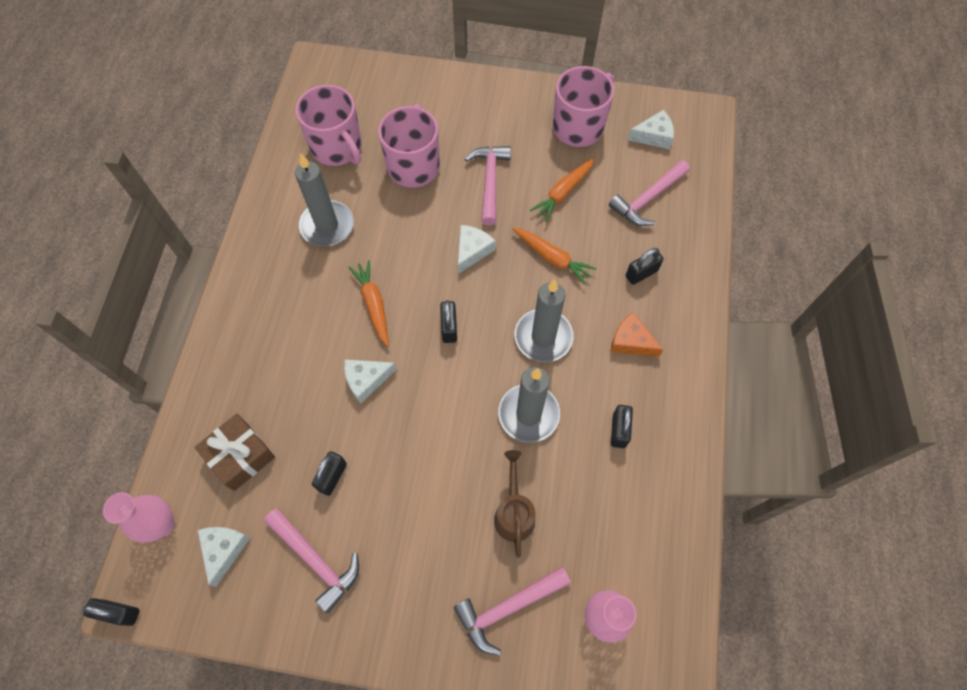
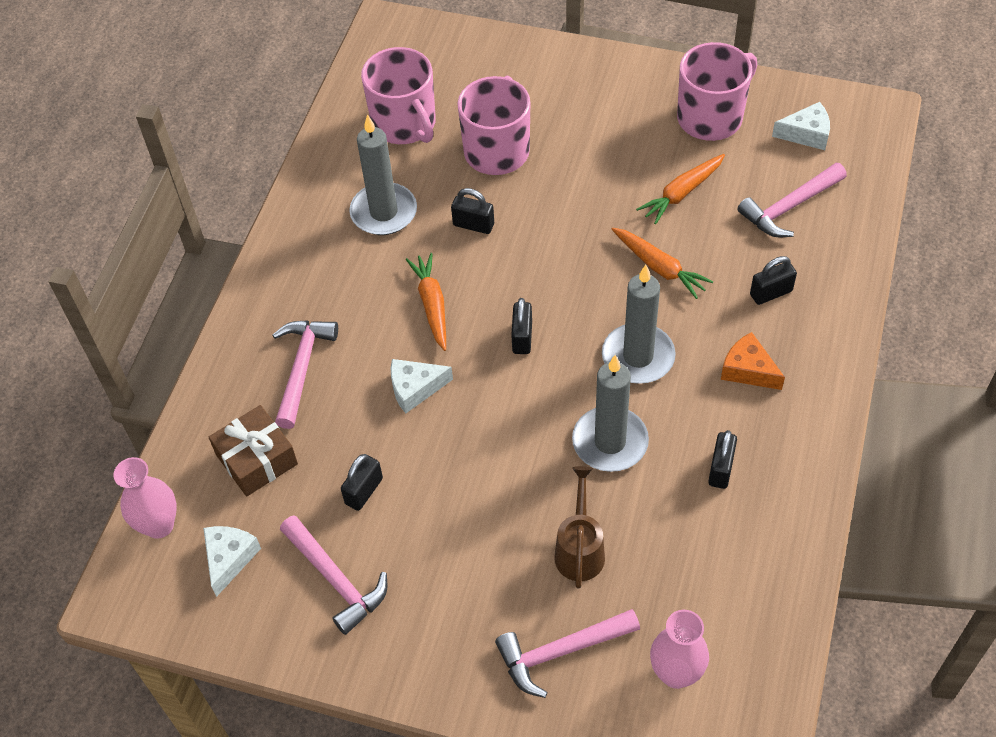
camera: 10 degrees right, 10 degrees down
(119, 612) = (103, 614): black padlock -> black padlock (473, 225)
(472, 251) = (560, 252): white cheese -> none
(490, 181) = (590, 174): pink hammer -> pink hammer (302, 368)

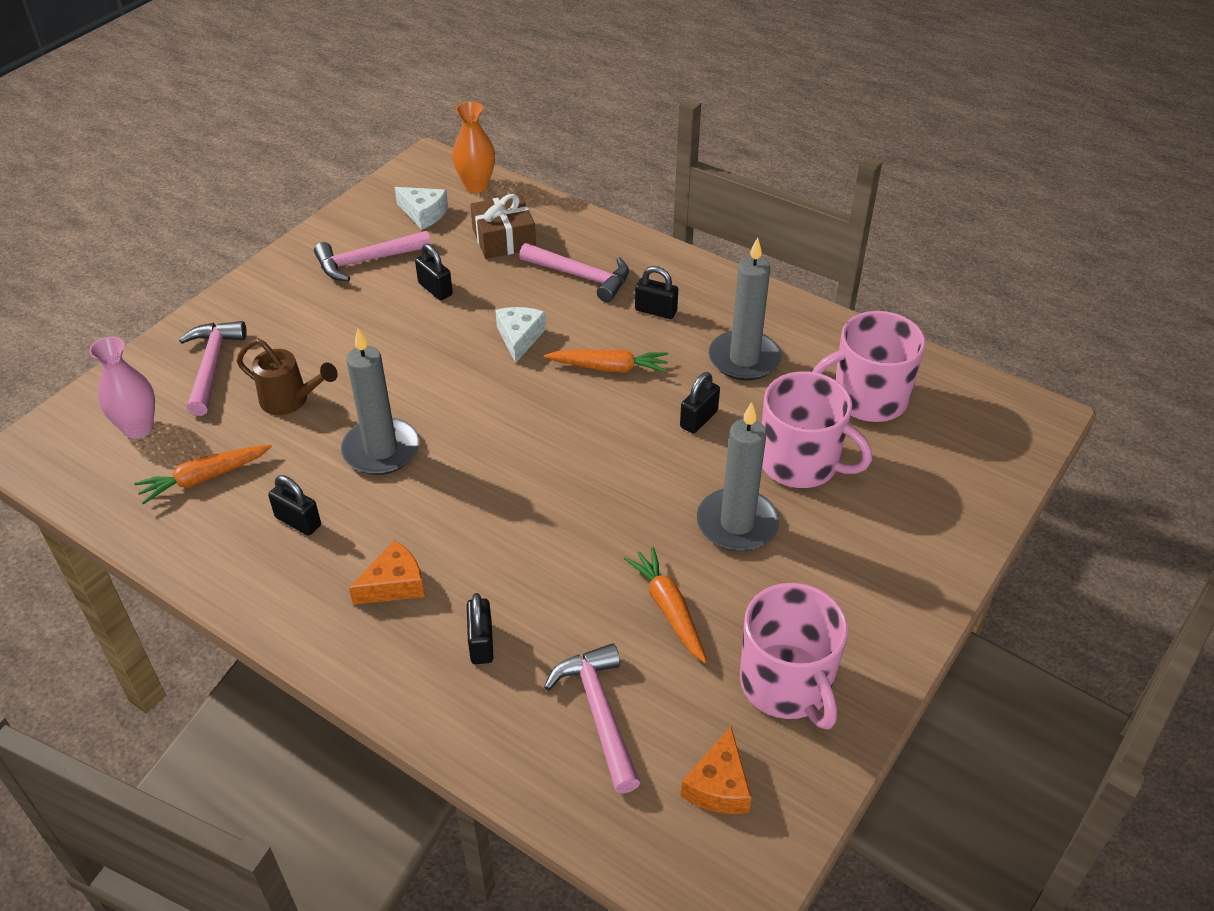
camera: 105 degrees right, 10 degrees down
(159, 525) = (476, 186): pink vase -> orange vase
(522, 337) = (536, 420): black padlock -> black padlock (655, 311)
(638, 356) = (464, 499): grey candle -> grey candle (737, 524)
(659, 267) = (569, 553): orange carrot -> orange carrot (204, 478)
(806, 134) = (719, 786): white cheese -> orange cheese

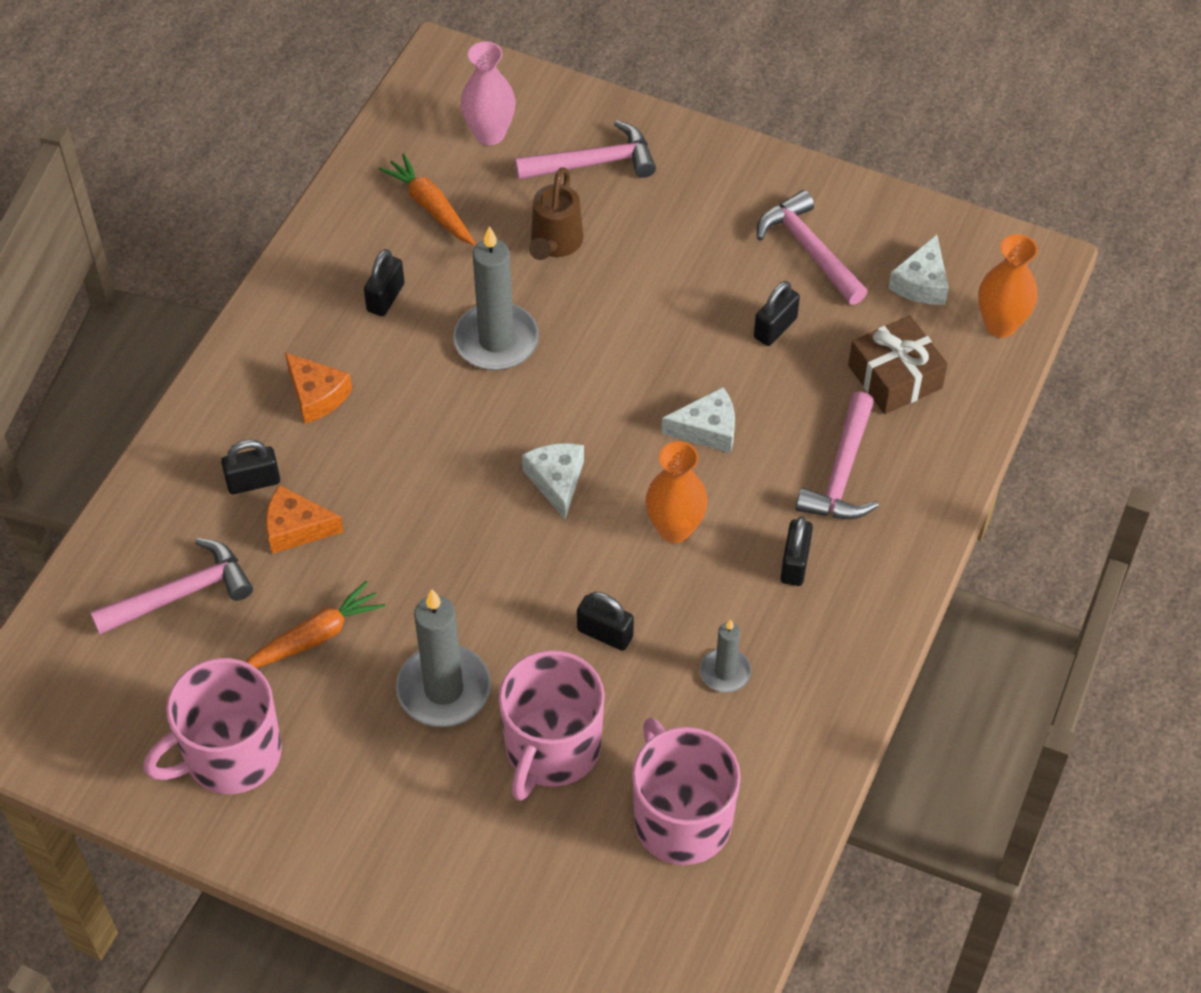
camera: 80 degrees right, 10 degrees up
(543, 429) = (556, 481): none -> white cheese
(609, 368) = (675, 528): orange carrot -> orange vase
(719, 786) = (109, 704): orange cheese -> orange cheese (296, 528)
(744, 359) = (725, 672): grey candle -> grey candle, size x0.55

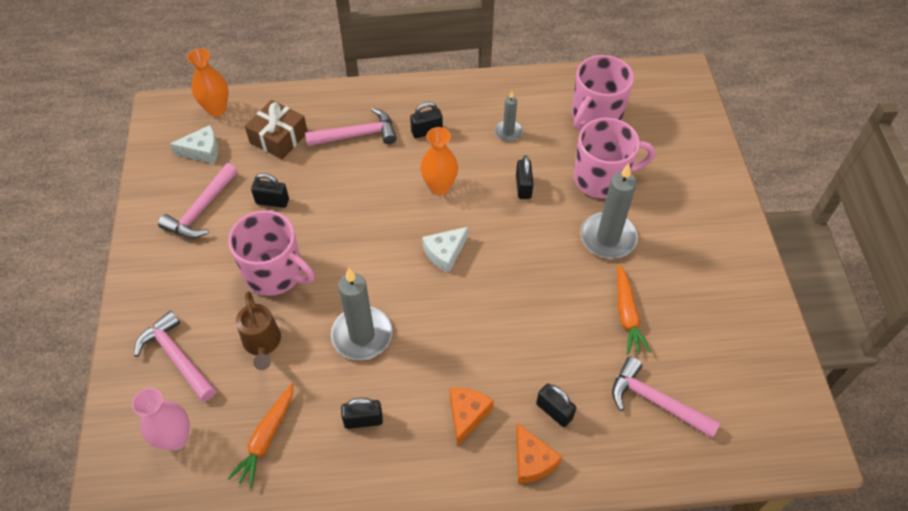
camera: 120 degrees left, 0 degrees up
(230, 755) = (723, 312): pink mug -> pink mug (275, 273)
(296, 528) = (568, 366): orange cheese -> orange cheese (532, 460)
(314, 637) = (627, 314): orange carrot -> orange carrot turned 120 degrees counterclockwise
(555, 243) = (262, 343): brown watering can -> brown watering can turned 90 degrees clockwise
(707, 429) = (364, 201): white cheese -> none

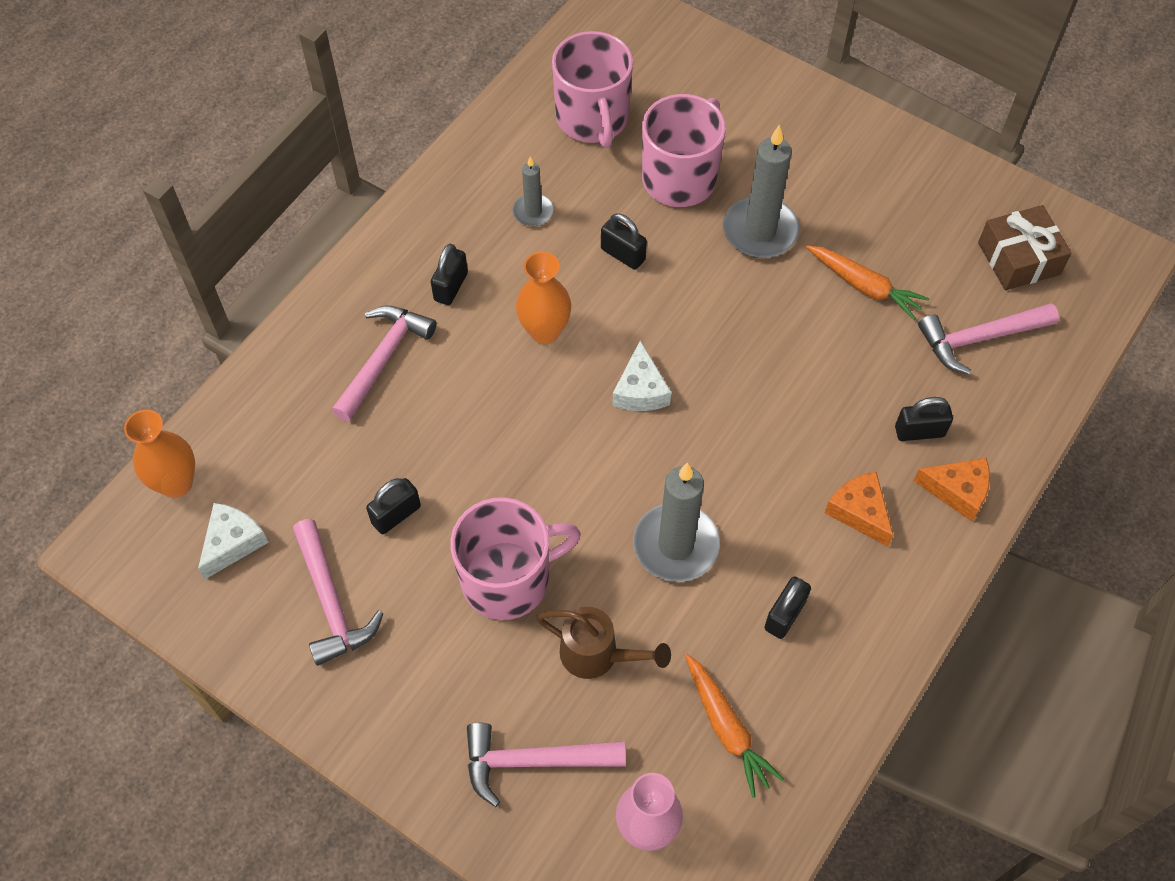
camera: 50 degrees left, 5 degrees up
(279, 138) = (300, 444): brown gift -> brown gift (1018, 258)

